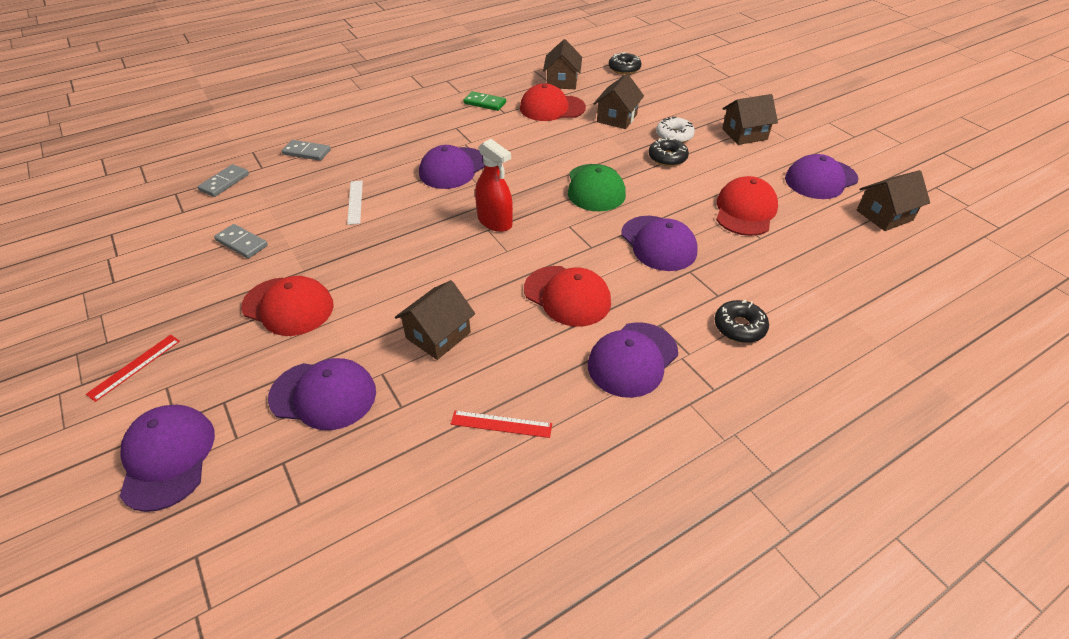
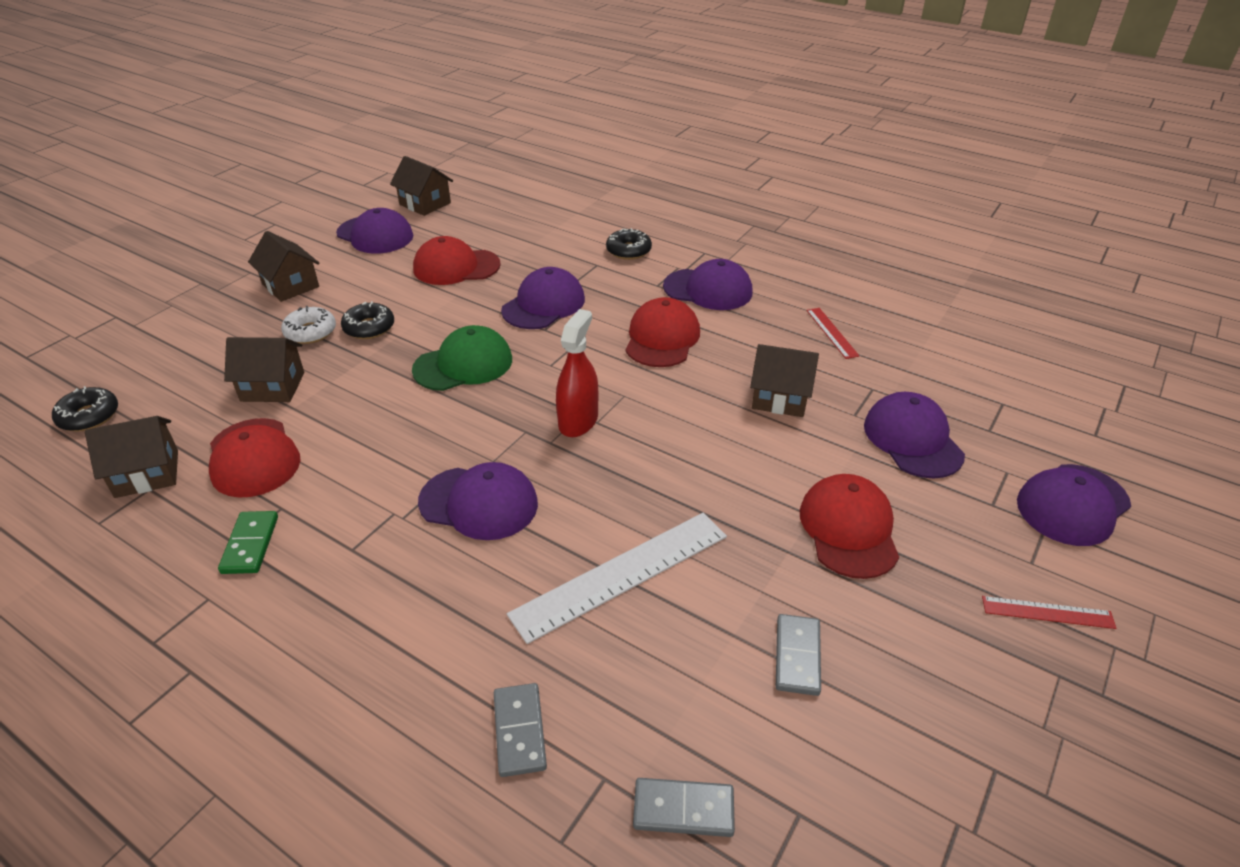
camera: 115 degrees left, 5 degrees down
(355, 202) = (621, 574): white ruler -> white ruler, size x2.00

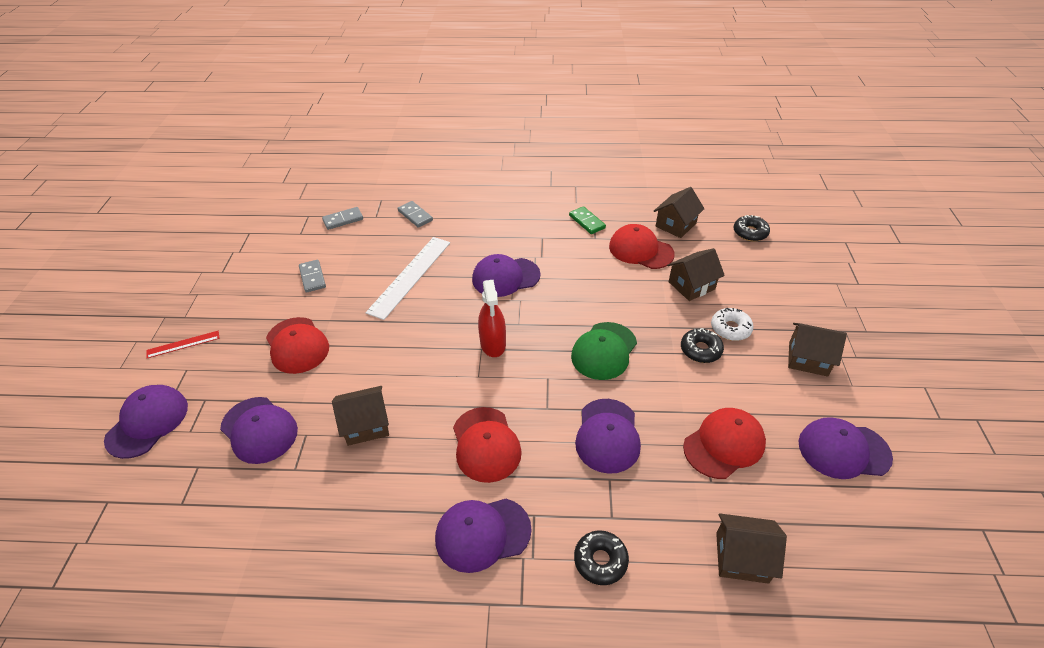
camera: 150 degrees right, 5 degrees up
(425, 204) = (877, 529): brown house -> brown house (742, 557)
(832, 332) = (341, 527): red ruler -> none

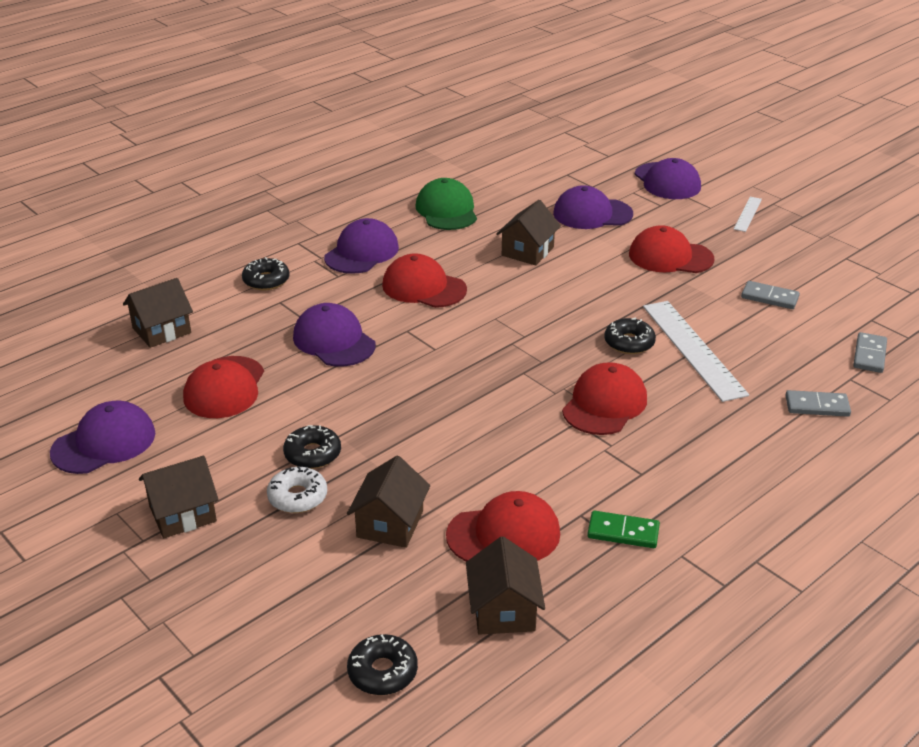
camera: 135 degrees right, 10 degrees down
(183, 344) = (747, 214): red ruler -> white ruler
(433, 302) = (629, 343): none -> black donut
(493, 344) = (520, 344): red spray bottle -> none
(505, 277) = (604, 404): purple cap -> red cap
(604, 351) = (410, 397): green cap -> green cap (446, 210)

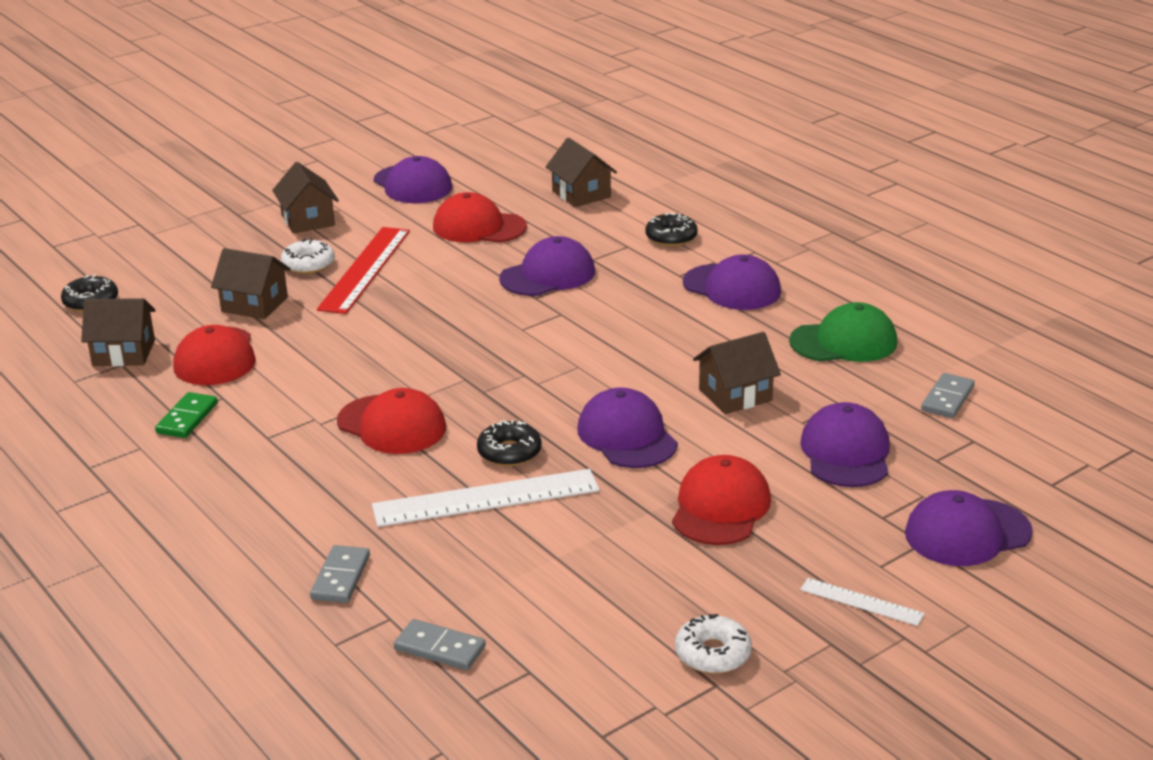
camera: 95 degrees right, 5 degrees down
(312, 454) = (365, 269): black donut -> red ruler
(424, 287) = (650, 324): red cap -> none
(527, 251) = (735, 395): brown house -> brown house turned 60 degrees counterclockwise
(593, 293) = (627, 436): none -> purple cap
(769, 297) = (601, 582): grey domino -> grey domino (947, 398)
(819, 259) = (712, 654): none -> white donut

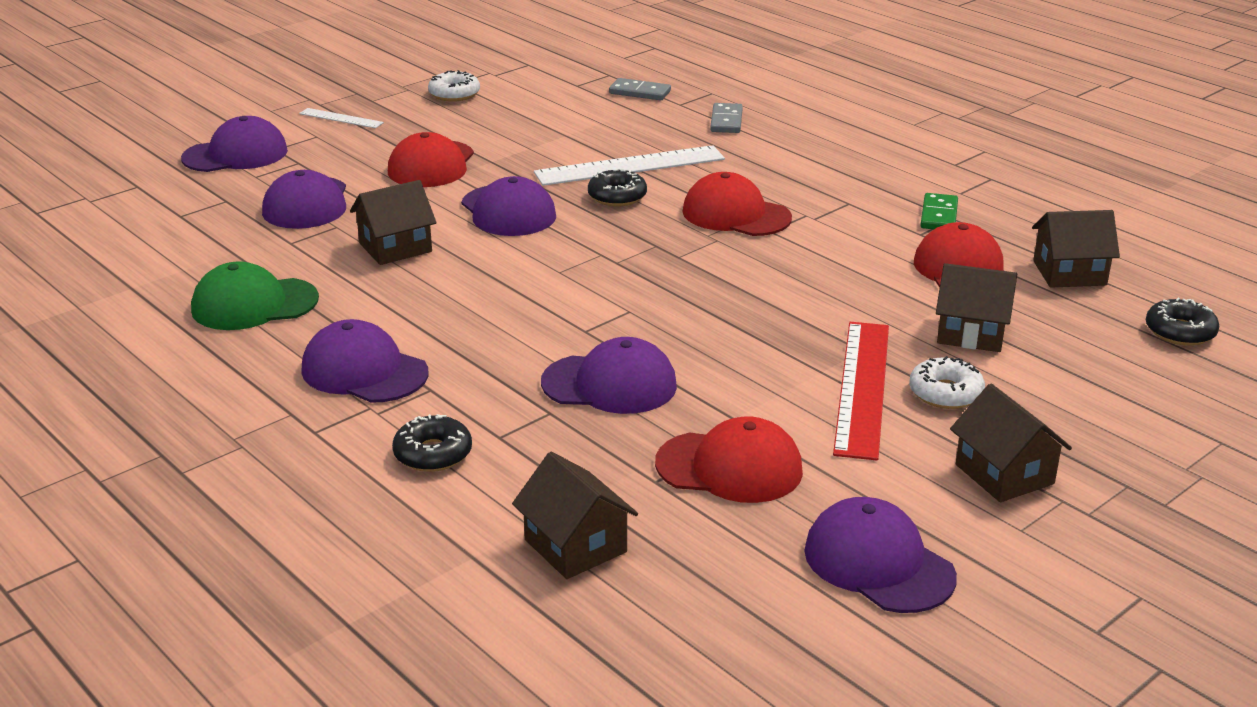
camera: 175 degrees right, 0 degrees up
(548, 275) = (609, 384): purple cap -> purple cap turned 135 degrees counterclockwise
(947, 398) = (178, 249): grey domino -> none

